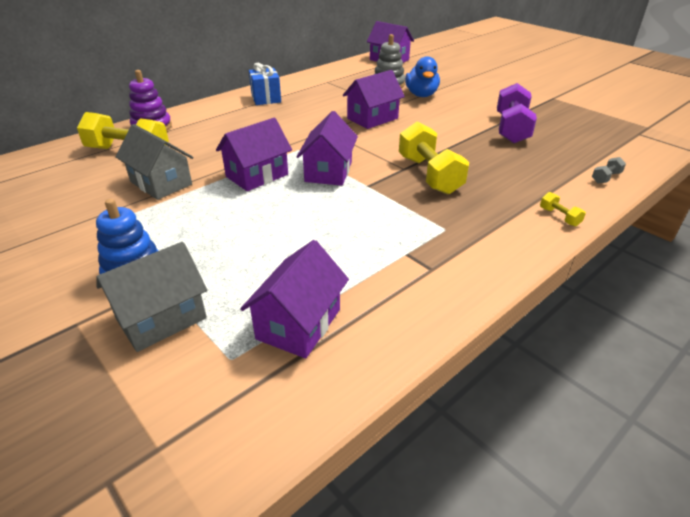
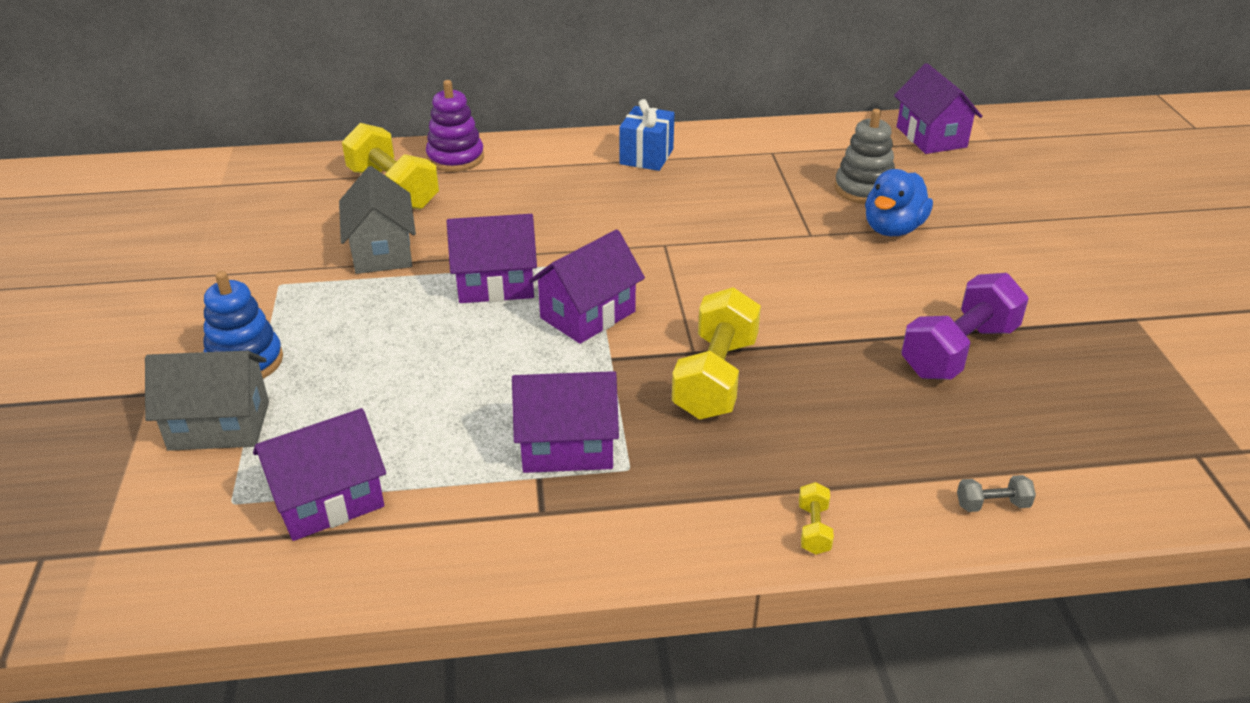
camera: 35 degrees right, 0 degrees up
(372, 118) = (756, 247): purple house -> purple house (567, 447)

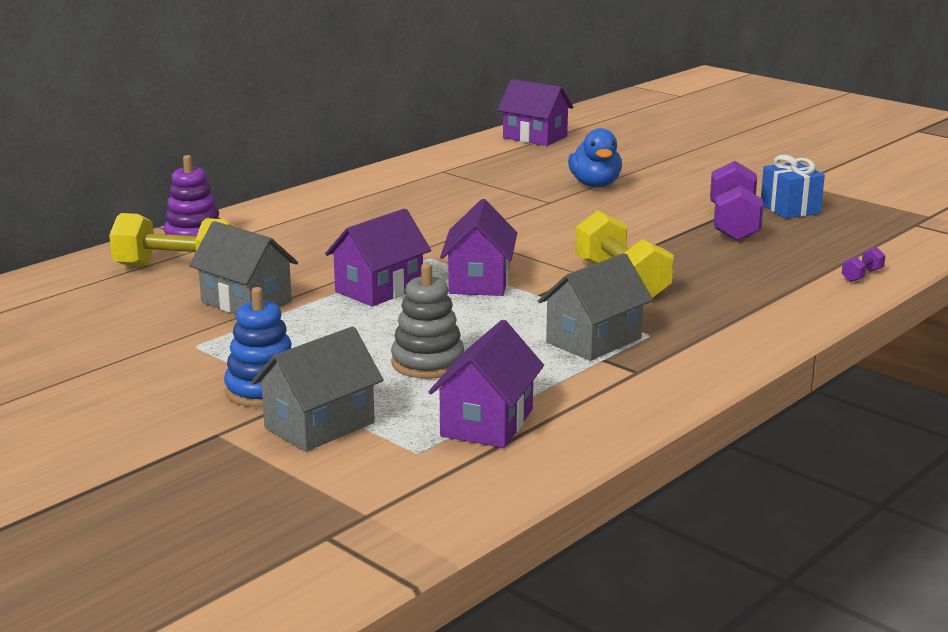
camera: 40 degrees left, 15 degrees down
(567, 447) = (593, 340): purple house -> grey house
(646, 156) = (354, 196): blue gift -> blue gift (790, 209)
(813, 529) = (797, 317): yellow dumbbell -> none
(864, 189) = (541, 172): grey stacking toy -> grey stacking toy (427, 363)
(992, 505) = (862, 275): grey dumbbell -> purple dumbbell

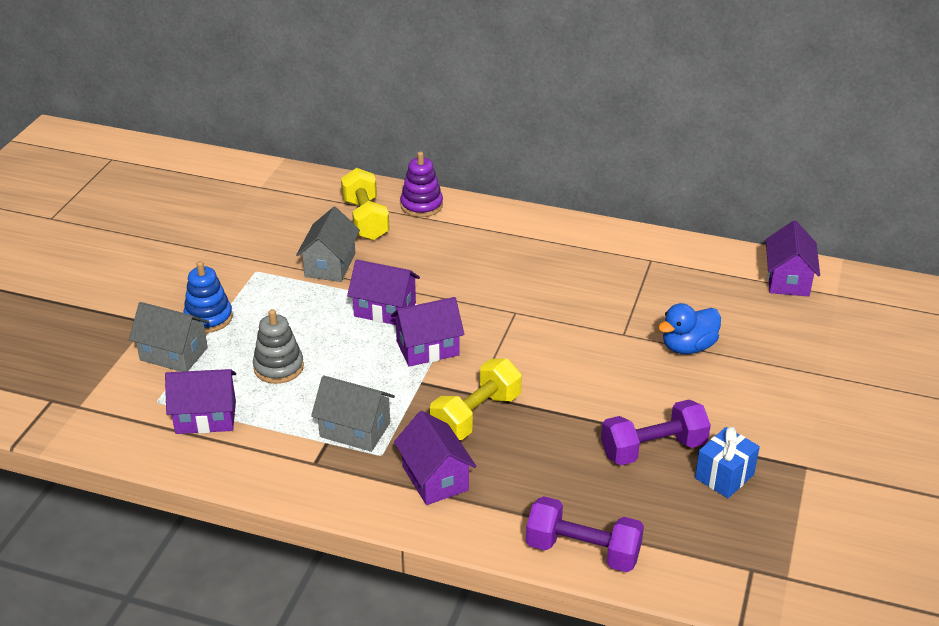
camera: 65 degrees right, 15 degrees up
(711, 316) = (435, 478): none -> purple house
(862, 275) = (583, 551): purple dumbbell -> purple dumbbell, size x2.34

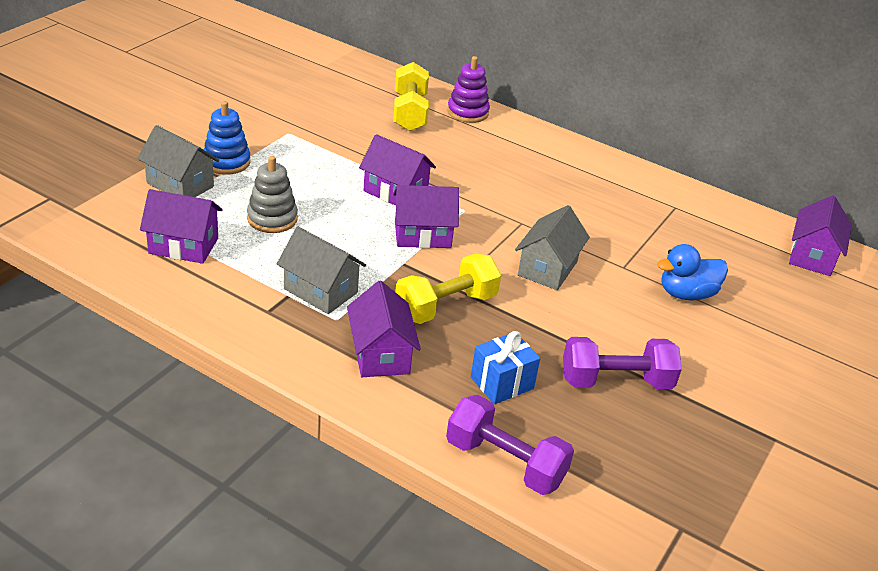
camera: 10 degrees right, 0 degrees up
(330, 265) = (359, 143): grey house -> grey house (547, 268)
(724, 476) = (683, 426): blue gift -> blue gift (502, 383)

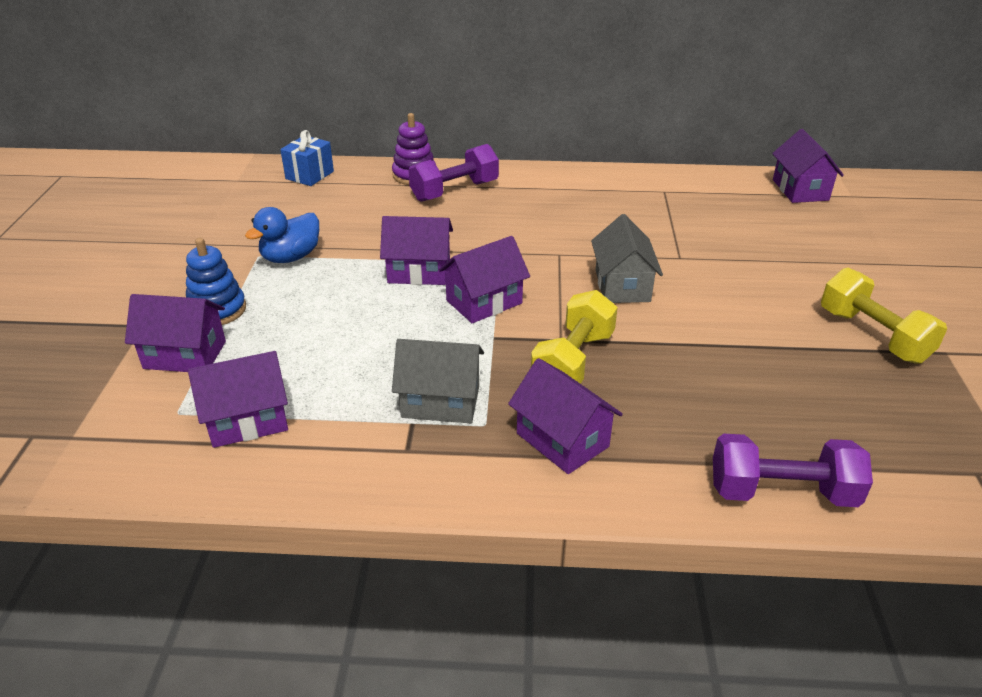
camera: 25 degrees left, 0 degrees up
(180, 185) = (185, 355): grey house -> purple house
(272, 219) = (320, 349): grey stacking toy -> none
(409, 112) = (361, 194): yellow dumbbell -> yellow dumbbell (873, 335)
(502, 383) = (697, 412): blue gift -> blue gift (309, 175)
(616, 381) = (783, 362): purple dumbbell -> purple dumbbell (454, 191)
(686, 294) = (750, 259): blue duck -> blue duck (291, 257)

